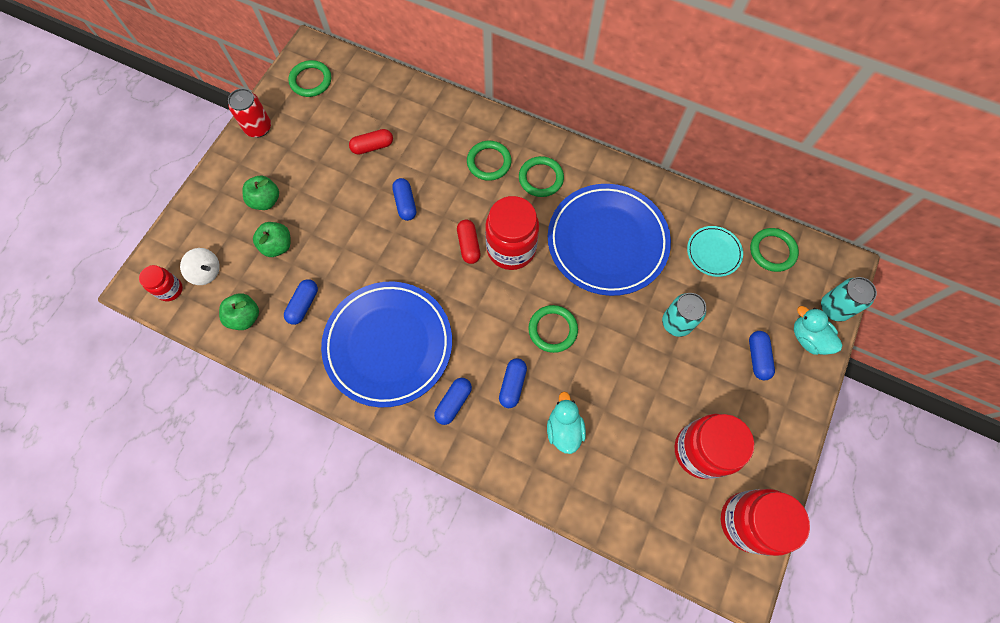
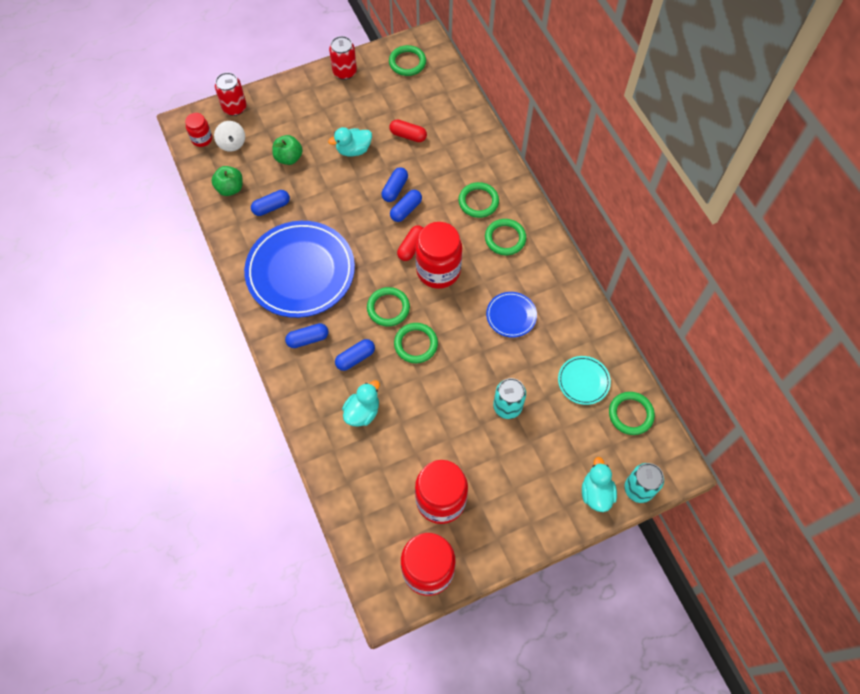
camera: 40 degrees right, 5 degrees down
(177, 235) = (234, 108): none -> red can
(266, 200) = (307, 123): green apple -> none
(334, 194) = (353, 150): none -> turquoise duck
(499, 316) = (388, 308): none -> green ring
(607, 241) = (511, 316): blue plate -> blue plate, size x0.45
(757, 357) = (544, 475): blue capsule -> blue capsule (406, 210)

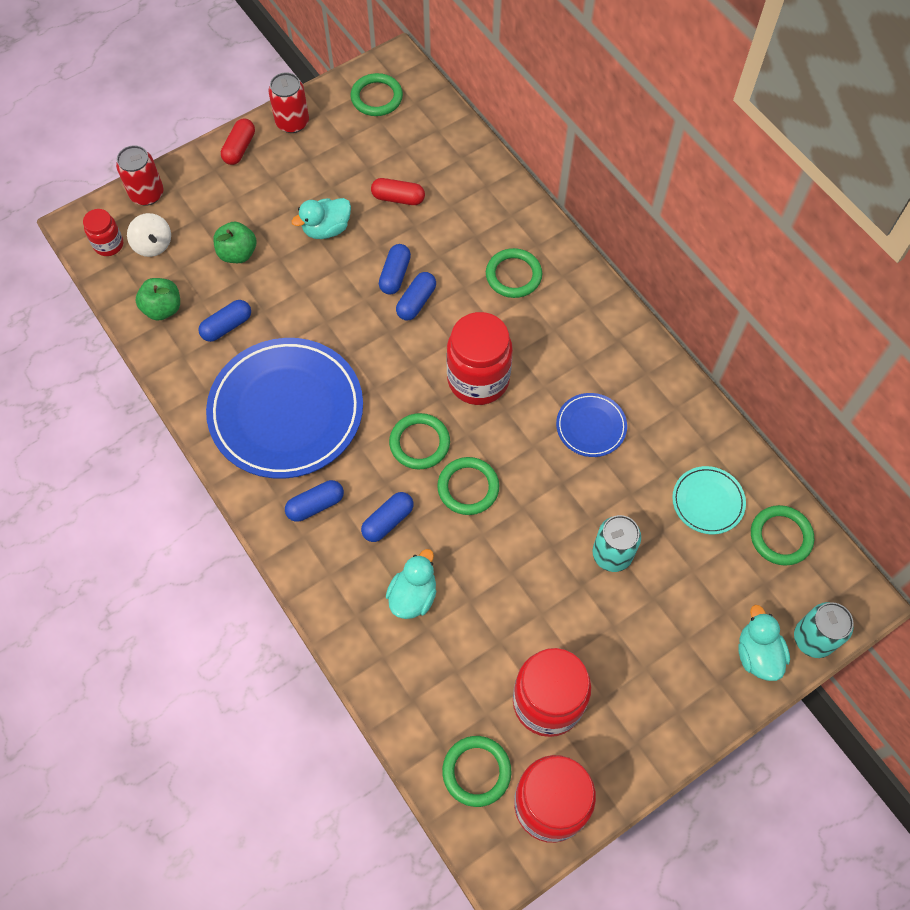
camera: 10 degrees left, 0 degrees up
(411, 247) = (434, 352): red capsule -> red capsule (239, 148)
(505, 238) = (560, 321): green ring -> green ring (476, 771)

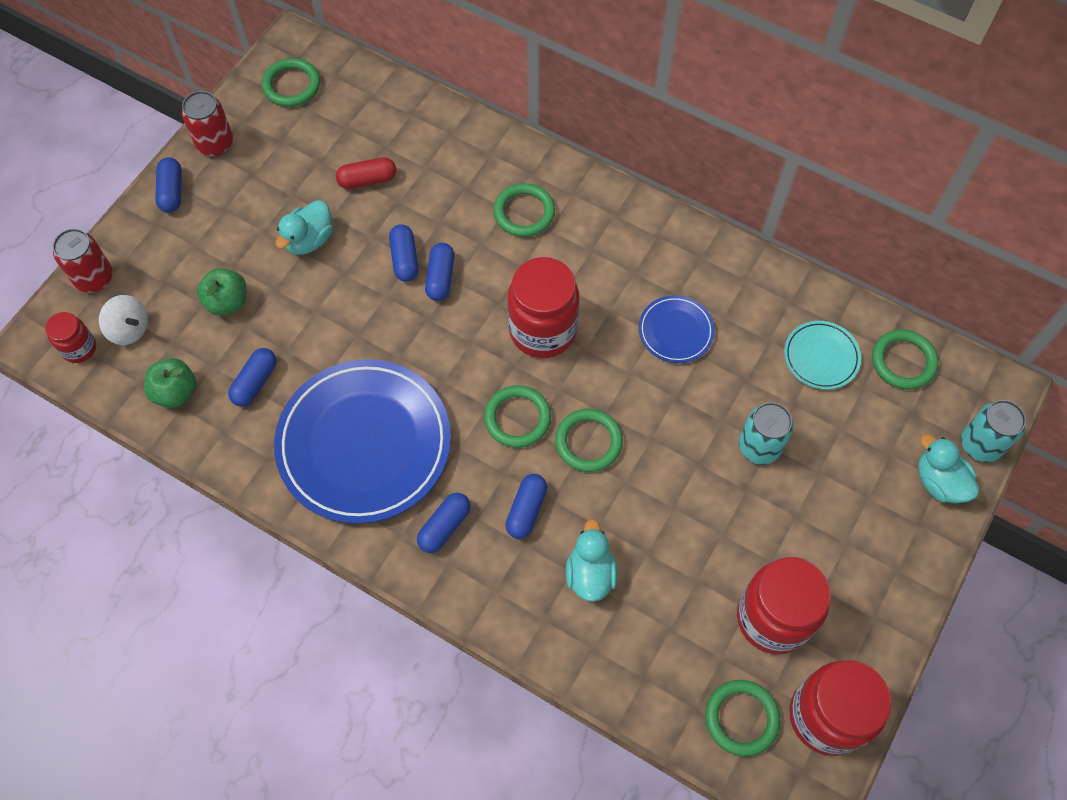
camera: 25 degrees left, 0 degrees up
(239, 148) = (172, 191): red capsule -> blue capsule

